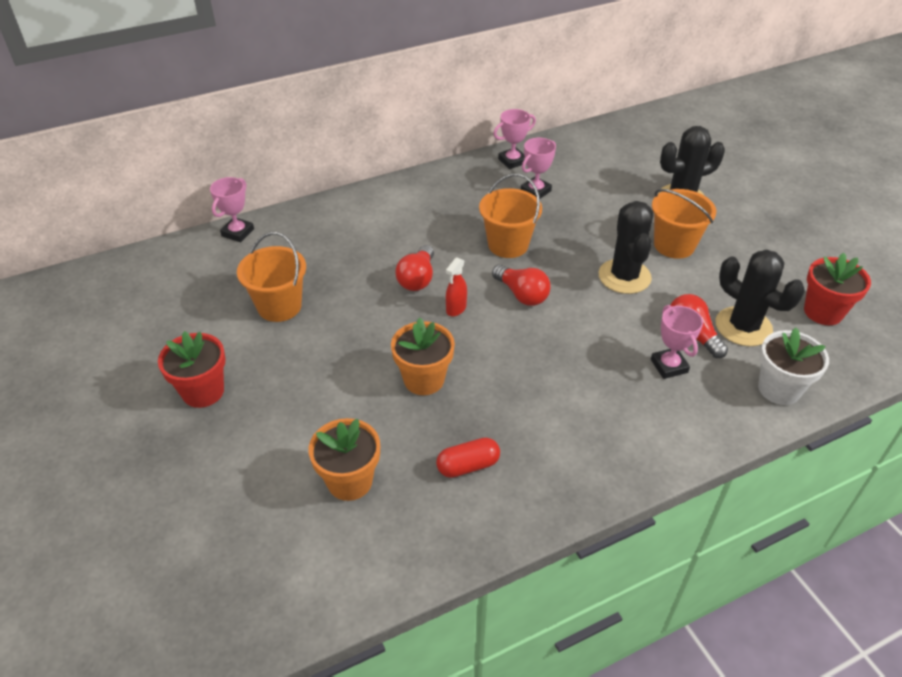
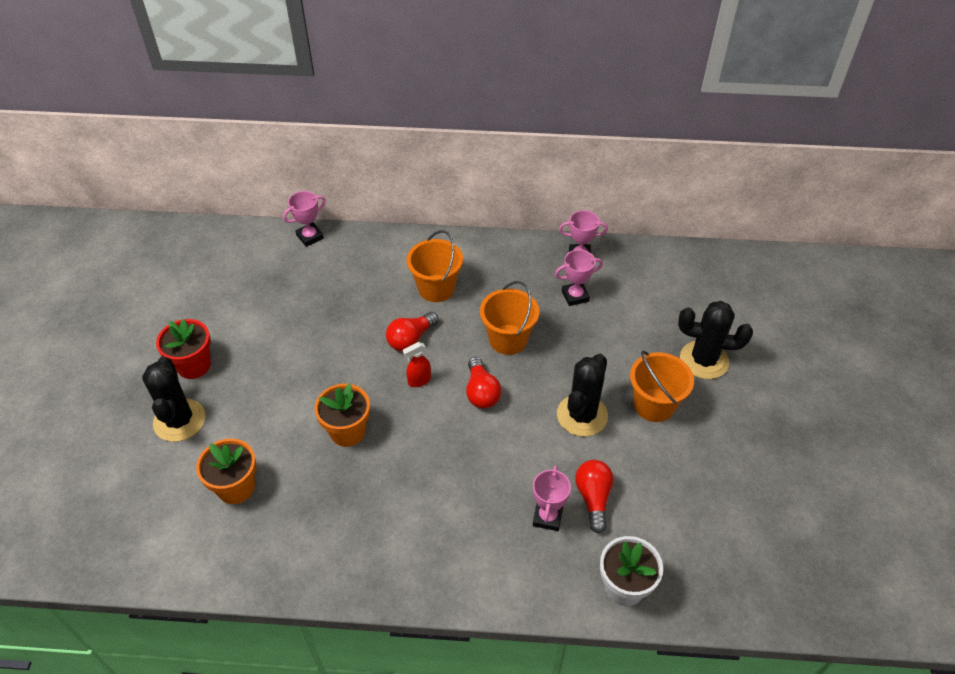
camera: 30 degrees right, 5 degrees up
(279, 306) = (293, 317): orange bucket -> orange bucket (436, 288)
(468, 466) = (323, 519): red capsule -> none
(743, 327) = (646, 514): black cactus -> black cactus (179, 420)
(823, 312) = (735, 536): red flower pot -> none

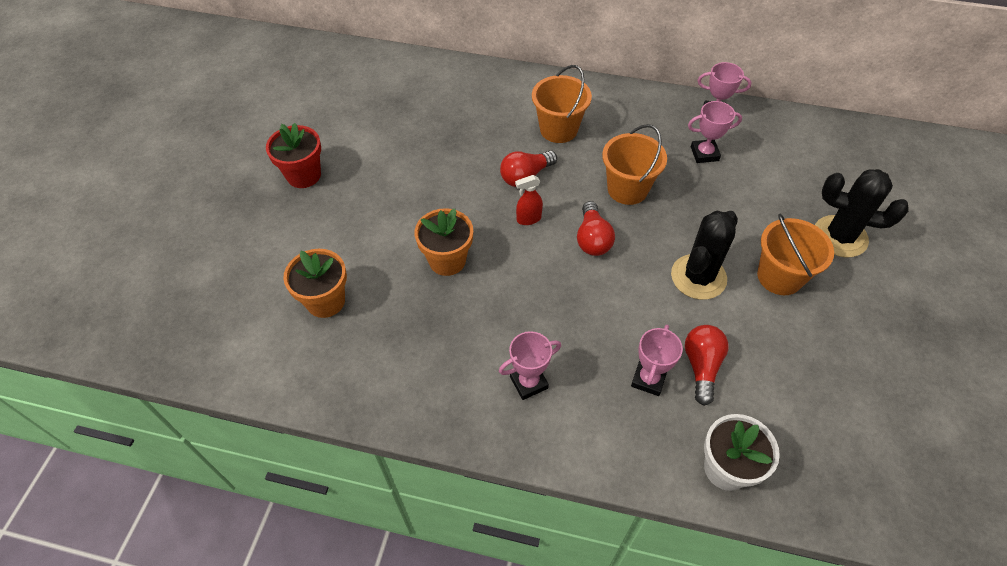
camera: 10 degrees right, 5 degrees up
(179, 420) = (281, 227): black cactus -> none
(310, 237) = (438, 65): pink trophy -> pink trophy (529, 382)

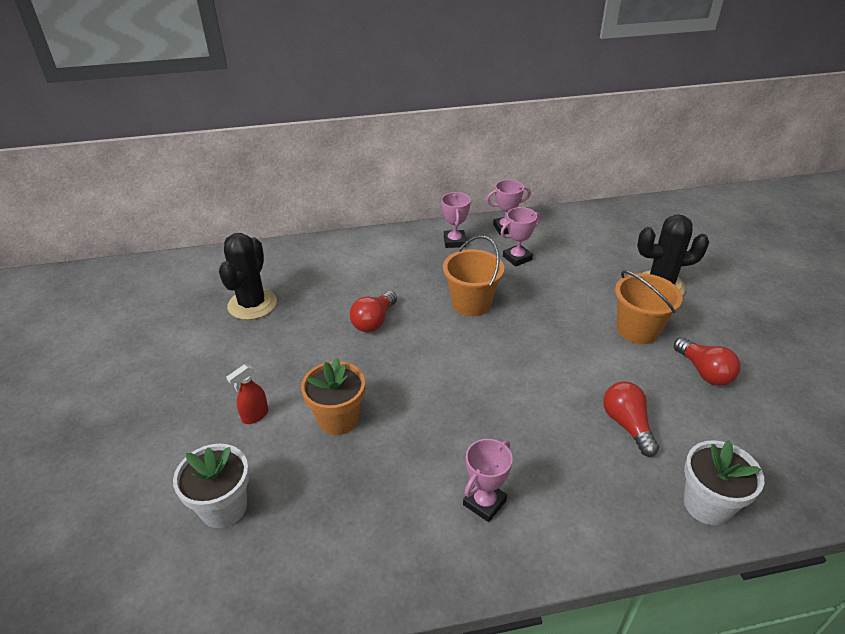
camera: 25 degrees left, 15 degrees down
(304, 175) = (139, 391): red flower pot -> none
(325, 301) = (224, 507): orange flower pot -> white flower pot
(528, 219) = (397, 355): red spray bottle -> red spray bottle (255, 416)
(558, 129) = (382, 275): orange bucket -> none
(592, 239) = (466, 353): red light bulb -> red light bulb (704, 371)
(648, 379) = (590, 454): pink trophy -> pink trophy (454, 241)
(698, 277) = (575, 353): black cactus -> black cactus (252, 304)

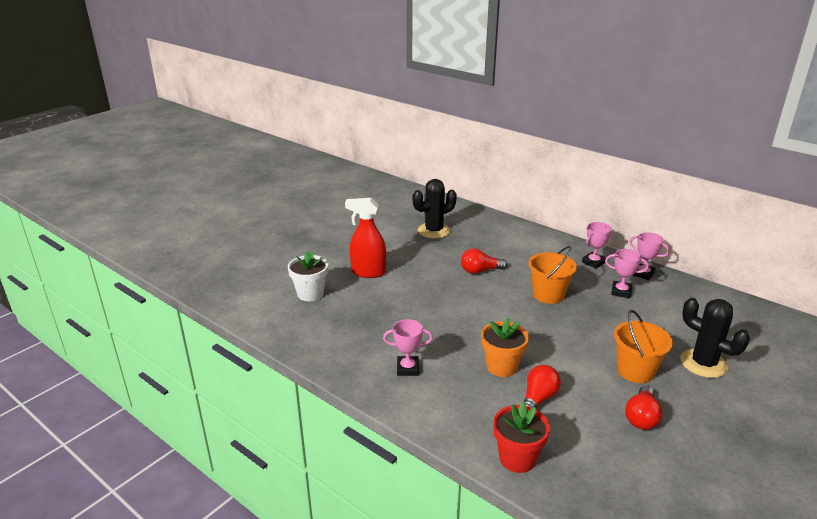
camera: 50 degrees right, 10 degrees down
(255, 416) = (368, 272): red spray bottle -> red spray bottle, size x1.91
(338, 419) = (398, 296): orange flower pot -> orange flower pot (501, 366)
(707, 505) = (517, 458): white flower pot -> red flower pot

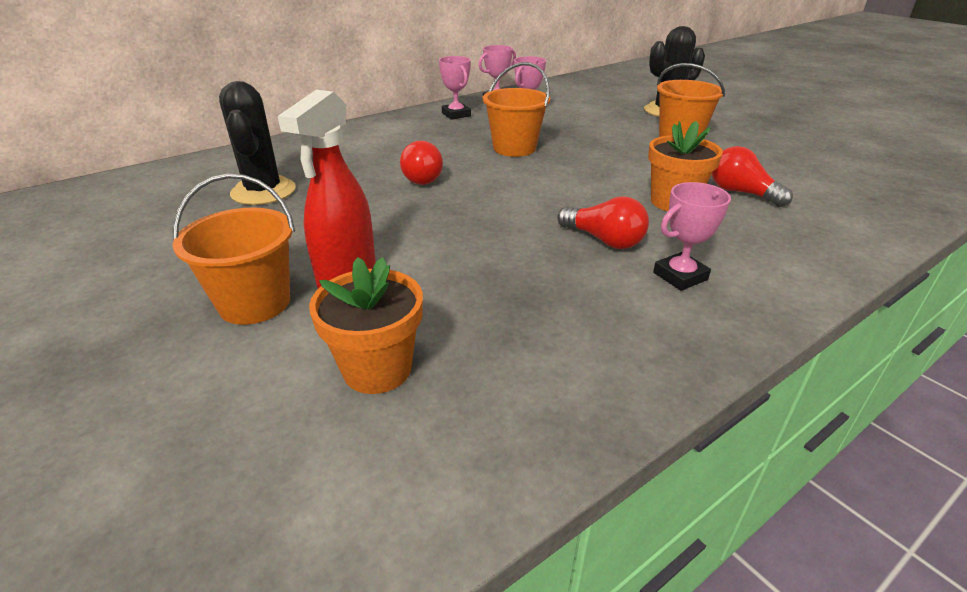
camera: 75 degrees left, 5 degrees up
(310, 294) = (377, 369): white flower pot -> orange flower pot
(342, 257) = (255, 303): none -> orange bucket
(407, 368) = (680, 276): pink trophy -> pink trophy turned 45 degrees clockwise
(517, 458) = (864, 224): red flower pot -> none
(641, 417) = (760, 150): red light bulb -> red light bulb (604, 240)

